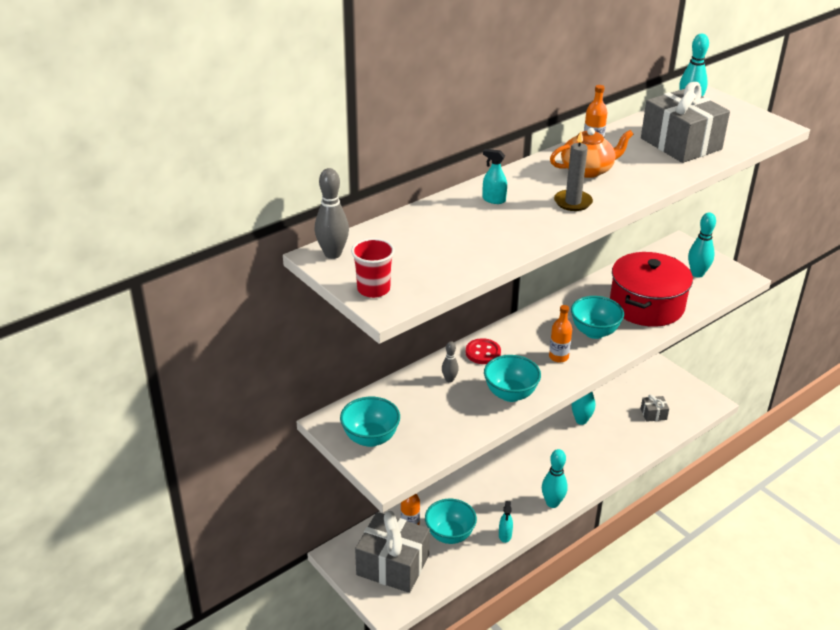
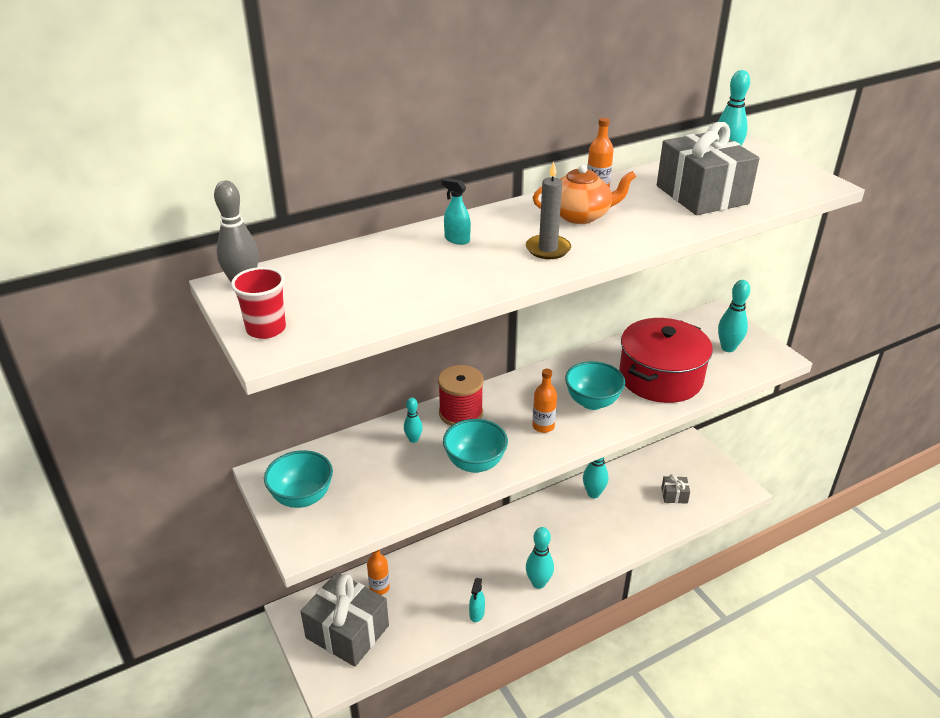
camera: 10 degrees right, 0 degrees up
(449, 379) = (413, 439): grey bowling pin -> turquoise bowling pin
(450, 535) = (418, 605): turquoise bowl -> none
(483, 353) = (461, 413): red button -> red spool

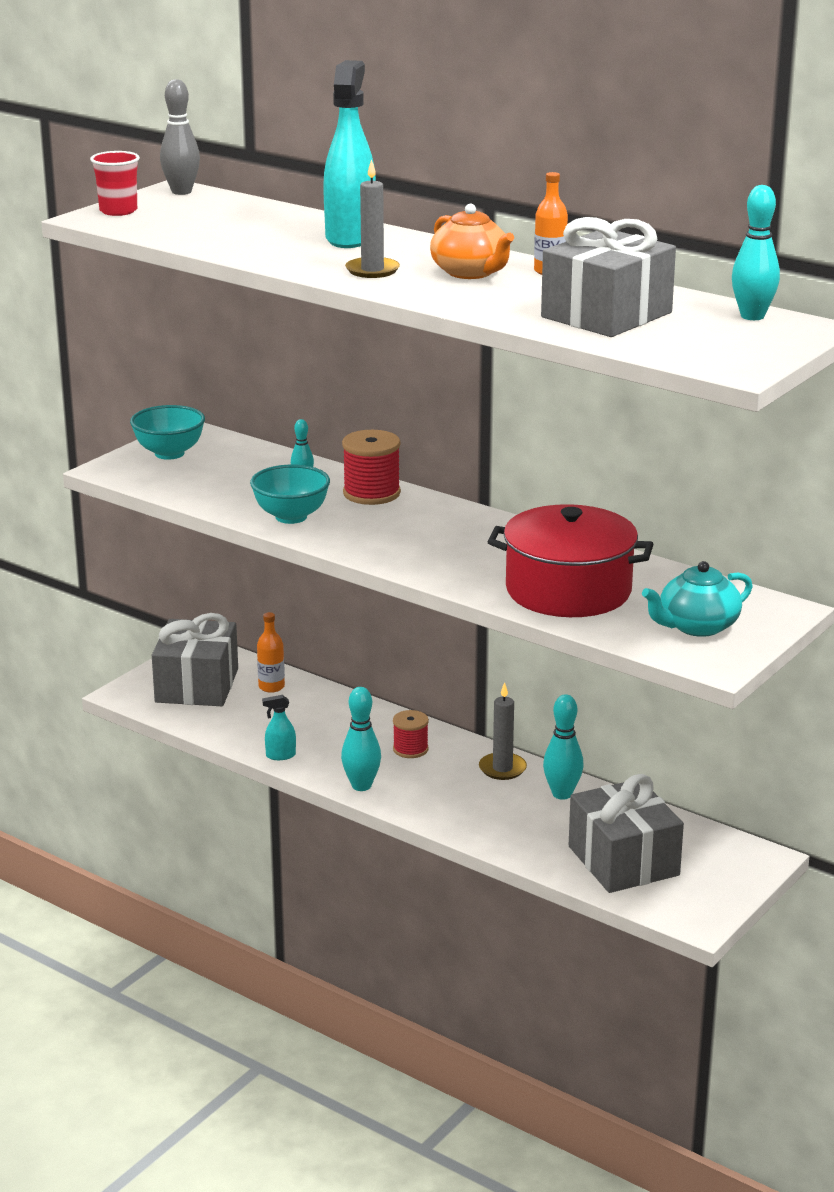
camera: 65 degrees right, 10 degrees down
(457, 239) = (350, 238): turquoise spray bottle -> turquoise spray bottle, size x2.31
(506, 543) = (410, 749): none -> red spool
(543, 426) = (391, 539): orange bottle -> none
(552, 508) = (502, 769): none -> grey candle
(592, 402) = (468, 558): turquoise bowl -> none
(674, 495) = (623, 861): grey gift -> grey gift, size x2.28
(728, 348) = (697, 626): turquoise bowling pin -> turquoise teapot

